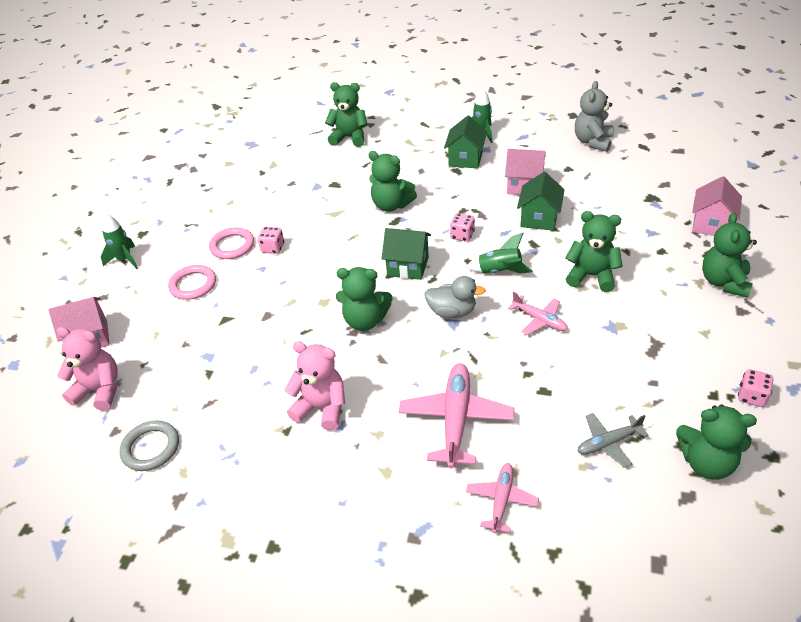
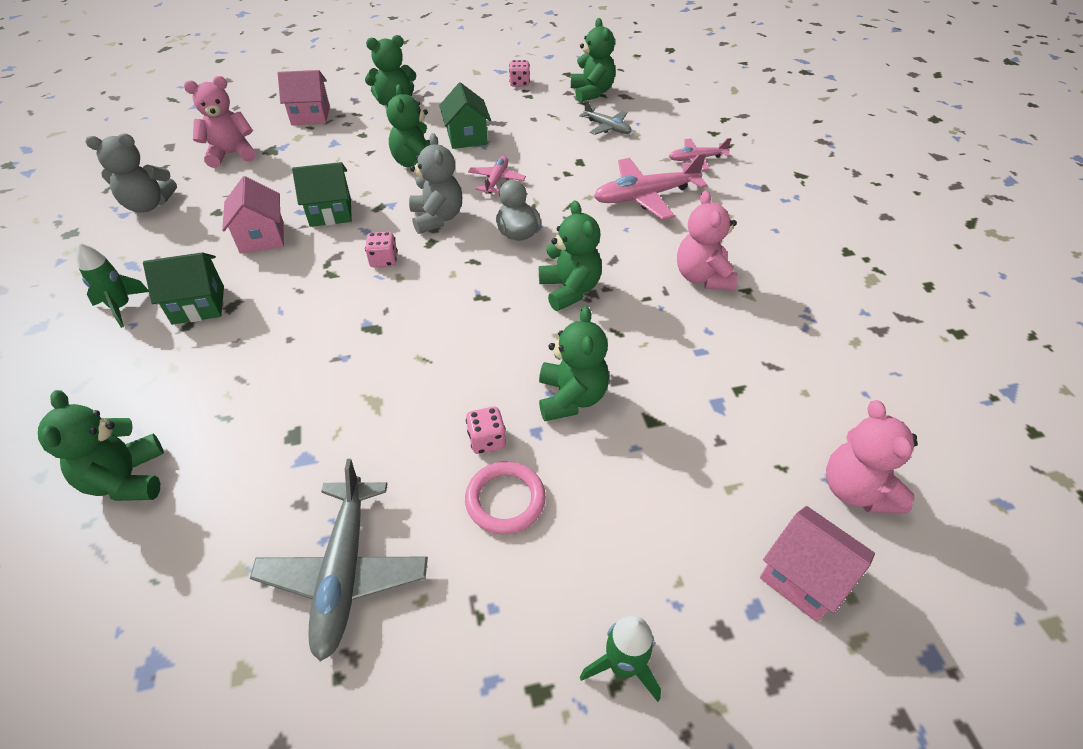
camera: 120 degrees left, 5 degrees up
(151, 448) = (862, 383): grey ring -> none
(193, 285) = (616, 502): pink ring -> none
(245, 191) = (344, 571): none -> grey plane
(391, 205) = (336, 345): green teddy bear -> green teddy bear (571, 398)
(408, 266) = (461, 287): green house -> green house (467, 137)
(499, 271) = (437, 218): green rocket -> grey teddy bear
(653, 178) = (232, 154): none -> pink teddy bear

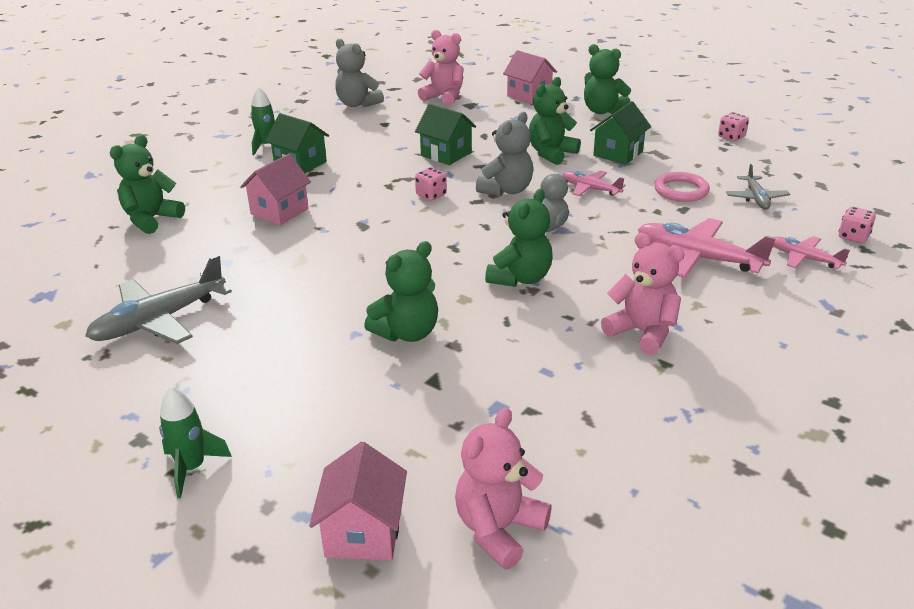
camera: 50 degrees right, 15 degrees down
(262, 237) = (386, 148): pink house -> pink house (279, 211)
(487, 440) = (321, 318): pink dice -> pink dice (853, 237)
(496, 180) = (591, 189): pink plane -> pink plane turned 120 degrees counterclockwise
(505, 500) = (278, 351): pink ring -> pink ring (681, 190)
(592, 92) = (790, 169): green teddy bear -> none
(702, 277) = (642, 332): pink teddy bear -> pink teddy bear turned 90 degrees clockwise

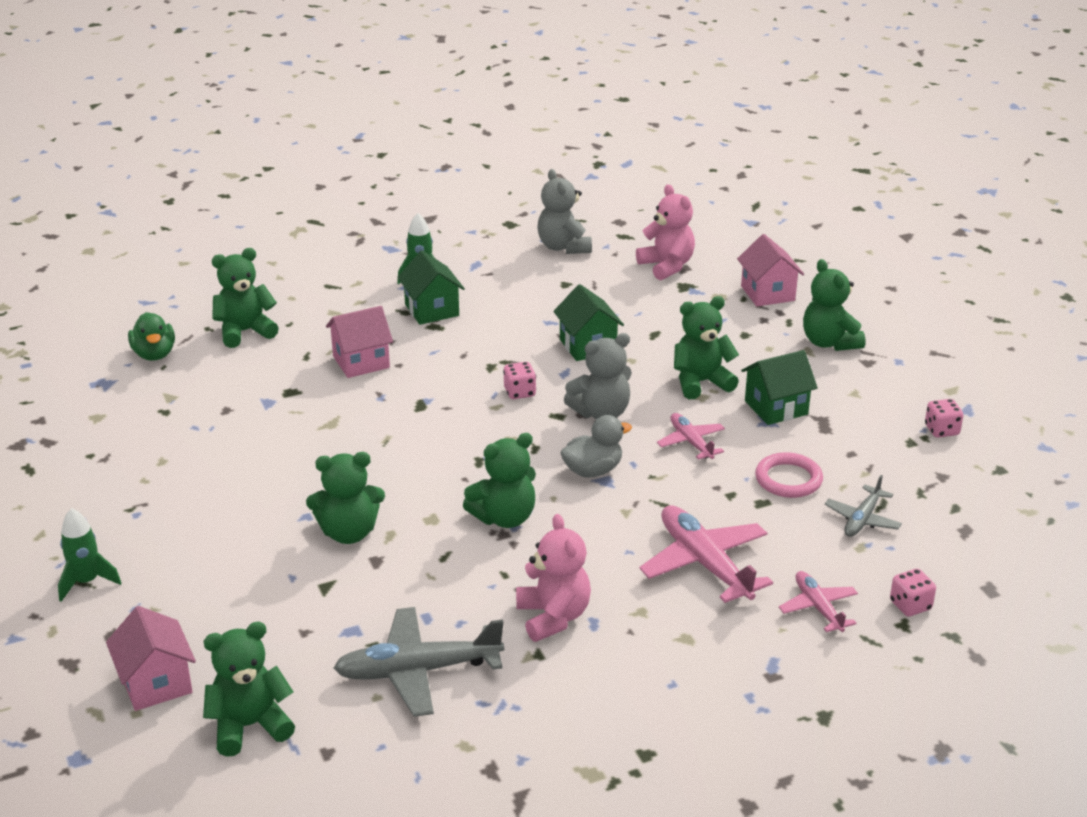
camera: 30 degrees right, 0 degrees up
(78, 259) = (154, 354): none -> green duck
(160, 320) = (168, 441): grey plane -> grey plane (418, 671)
(363, 532) = (156, 683): pink house -> pink house turned 60 degrees counterclockwise
(498, 529) = (250, 726): pink teddy bear -> green teddy bear

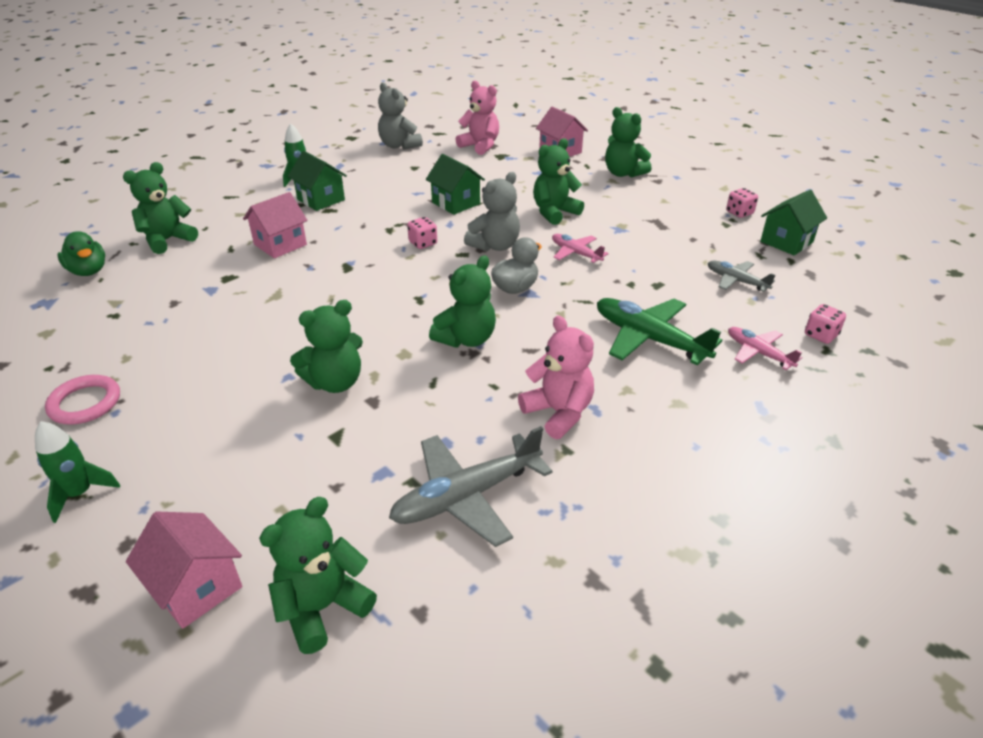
camera: 20 degrees left, 5 degrees up
(705, 564) = (650, 339): pink plane -> green plane
(776, 407) = (619, 219): green house -> green house (786, 242)
(788, 479) = (664, 264): pink ring -> pink ring (85, 403)
(862, 519) = (736, 281): grey plane -> grey plane turned 120 degrees clockwise

